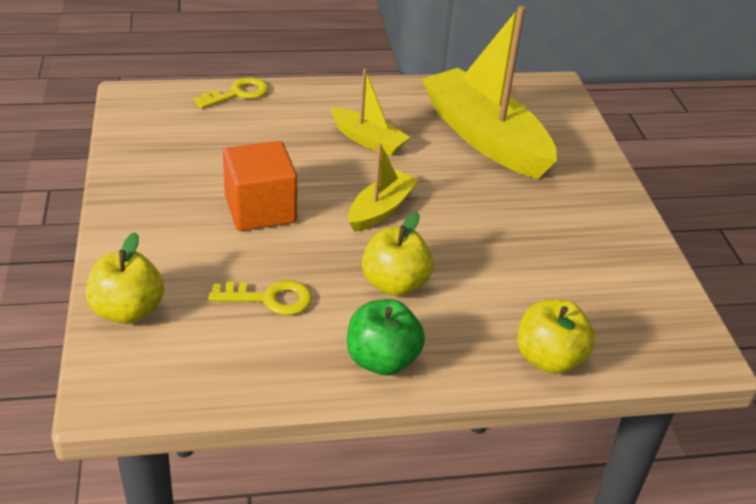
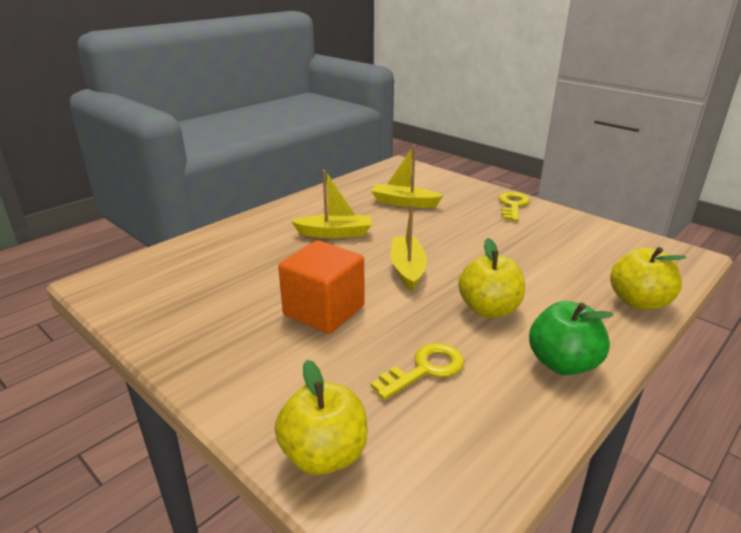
camera: 35 degrees left, 10 degrees down
(238, 94) = (194, 244): yellow key -> yellow key (513, 205)
(485, 137) = (404, 203): yellow boat -> yellow boat, size x0.50

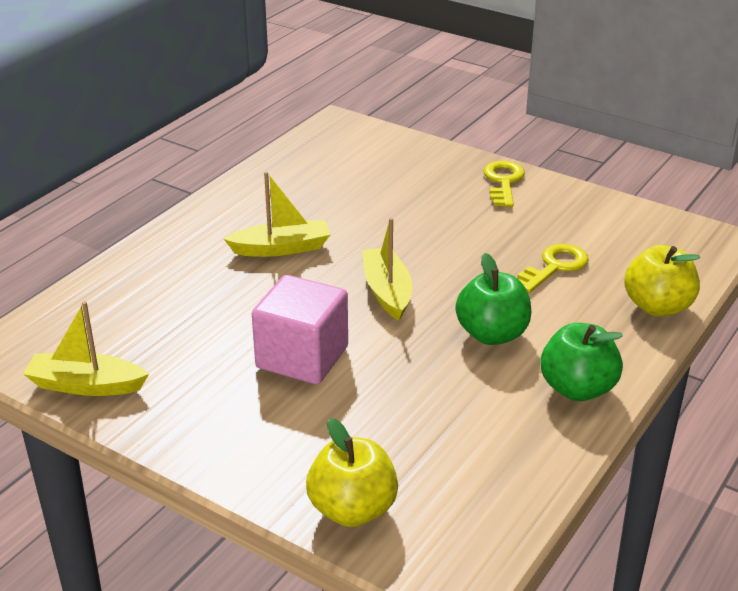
camera: 10 degrees left, 5 degrees up
(324, 311) = (302, 357): orange cube -> pink cube
(404, 203) = (359, 191): yellow boat -> yellow boat (86, 385)
(425, 369) = (434, 412): yellow key -> yellow key (554, 267)
(489, 309) = (492, 334): yellow apple -> green apple

